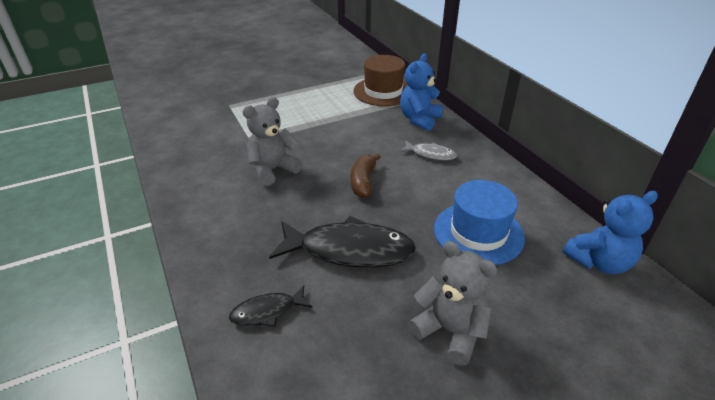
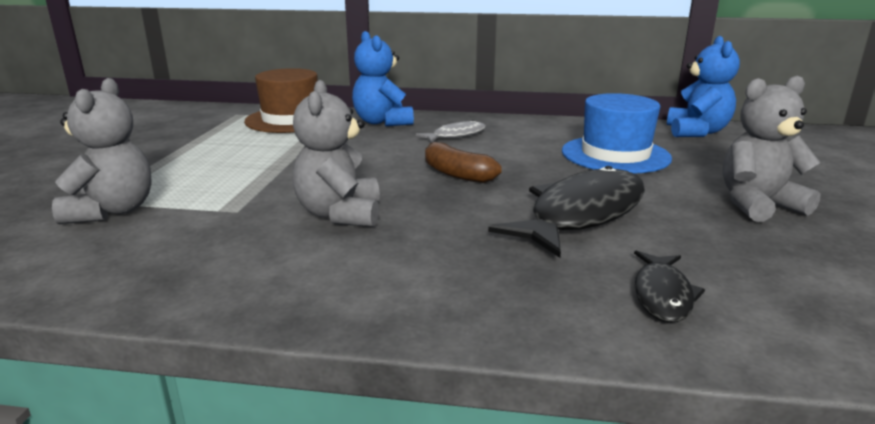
camera: 55 degrees left, 15 degrees down
(224, 115) = (113, 211): none -> grey teddy bear

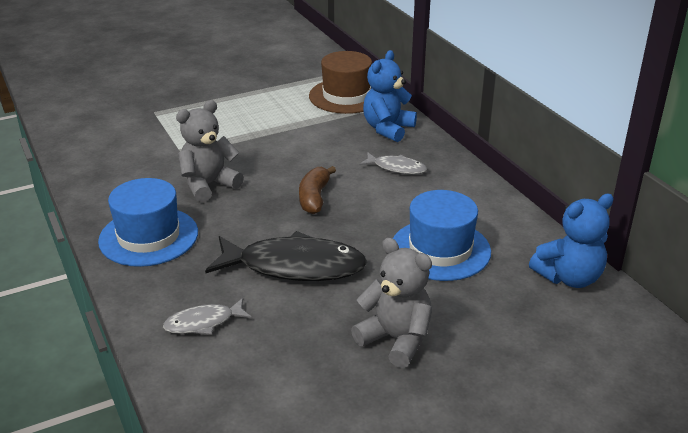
camera: 55 degrees right, 10 degrees up
(113, 211) = (149, 123): grey teddy bear -> none
(404, 281) = (148, 236): none -> blue hat
(662, 295) = (203, 323): black fish -> grey fish

